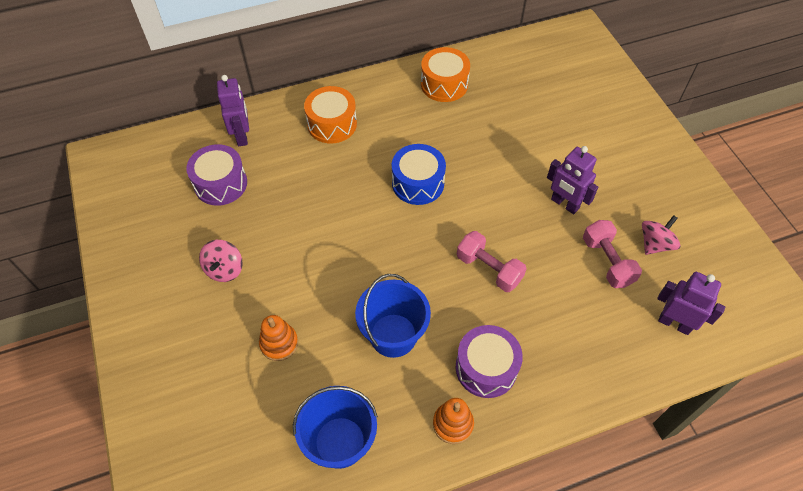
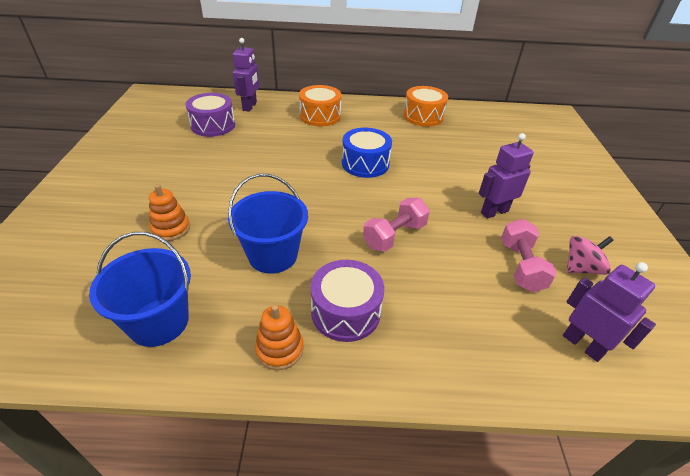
camera: 20 degrees right, 15 degrees down
(224, 269) = (172, 171): pink spinning top -> none
(489, 269) = (394, 236): pink dumbbell -> pink dumbbell turned 75 degrees clockwise
(564, 204) = (494, 212): purple robot -> purple robot turned 90 degrees clockwise

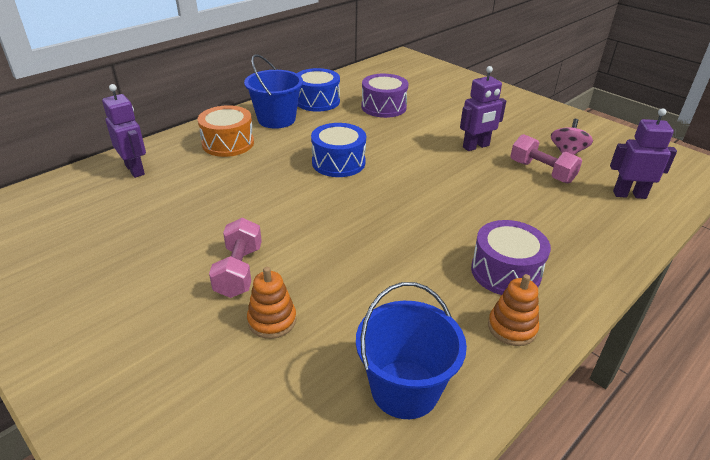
camera: 45 degrees left, 5 degrees down
(213, 125) = (128, 209): purple drum -> purple drum (383, 107)
(273, 255) = (395, 275): blue bucket -> blue bucket (276, 119)
(394, 236) = (448, 201): pink dumbbell -> pink dumbbell (239, 271)
(423, 116) = (317, 101): orange drum -> blue drum
(494, 212) = (476, 146): purple robot -> purple robot turned 135 degrees counterclockwise

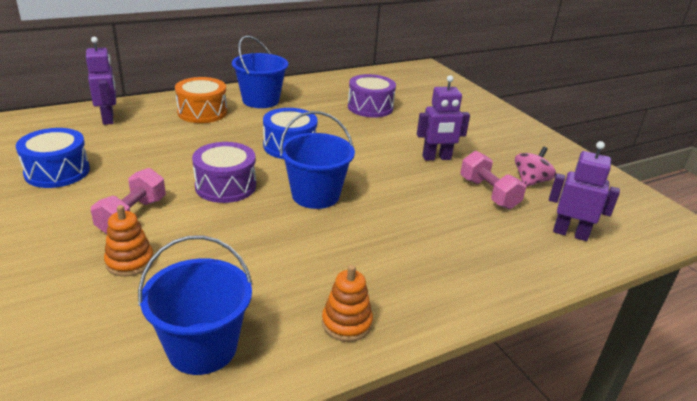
camera: 15 degrees right, 5 degrees down
(317, 101) = (310, 92): blue drum -> blue drum (57, 172)
(397, 208) = (315, 195): none -> blue bucket
(505, 272) = (379, 273): purple drum -> purple drum (225, 186)

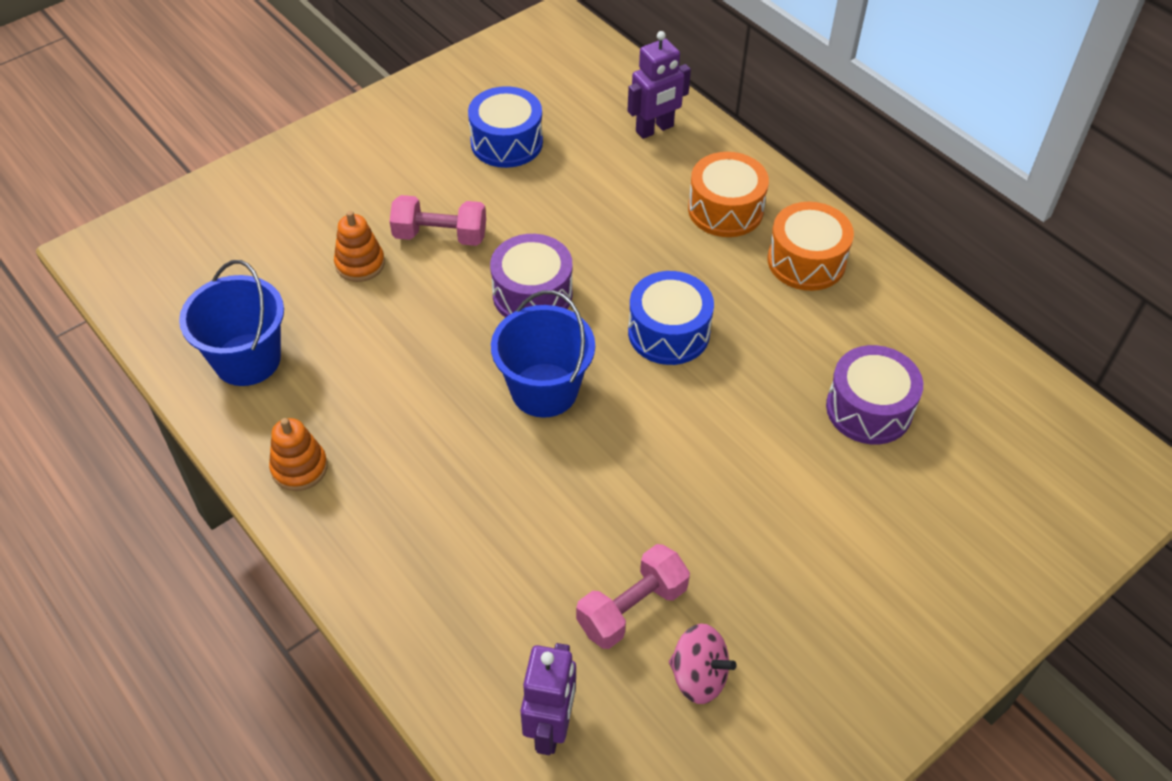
camera: 80 degrees right, 20 degrees up
(260, 100) = (806, 261): blue bucket -> orange drum
(436, 158) = (720, 527): purple robot -> none

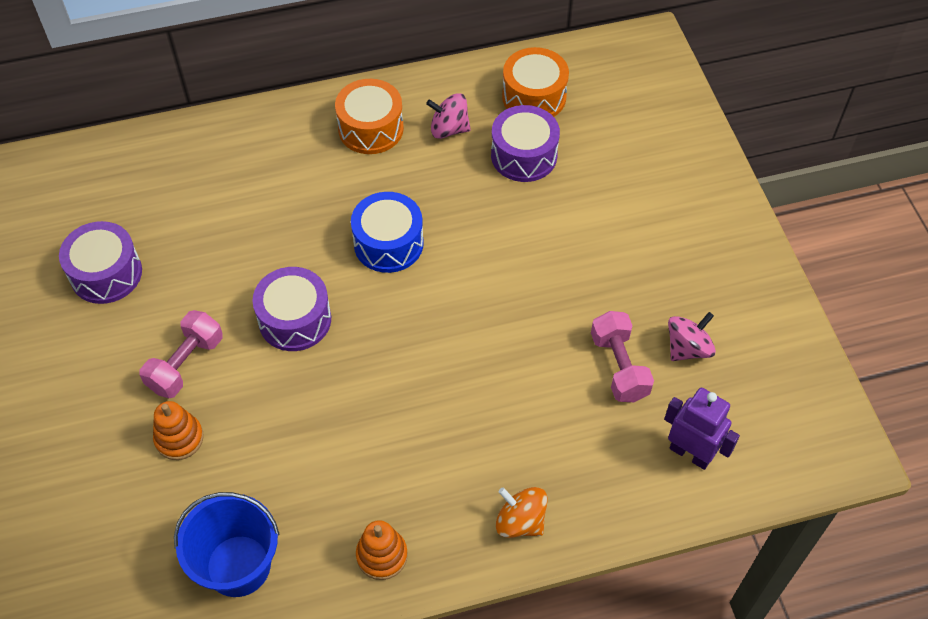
camera: 65 degrees left, 5 degrees up
(386, 577) = (520, 521): none -> orange spinning top
(506, 142) = (106, 273): blue drum -> purple drum
(544, 390) = (398, 348): blue bucket -> none
(655, 129) = (166, 162): purple robot -> none
(725, 209) = (287, 154): orange drum -> orange drum (534, 97)
(855, 327) = (449, 129): none -> pink spinning top

